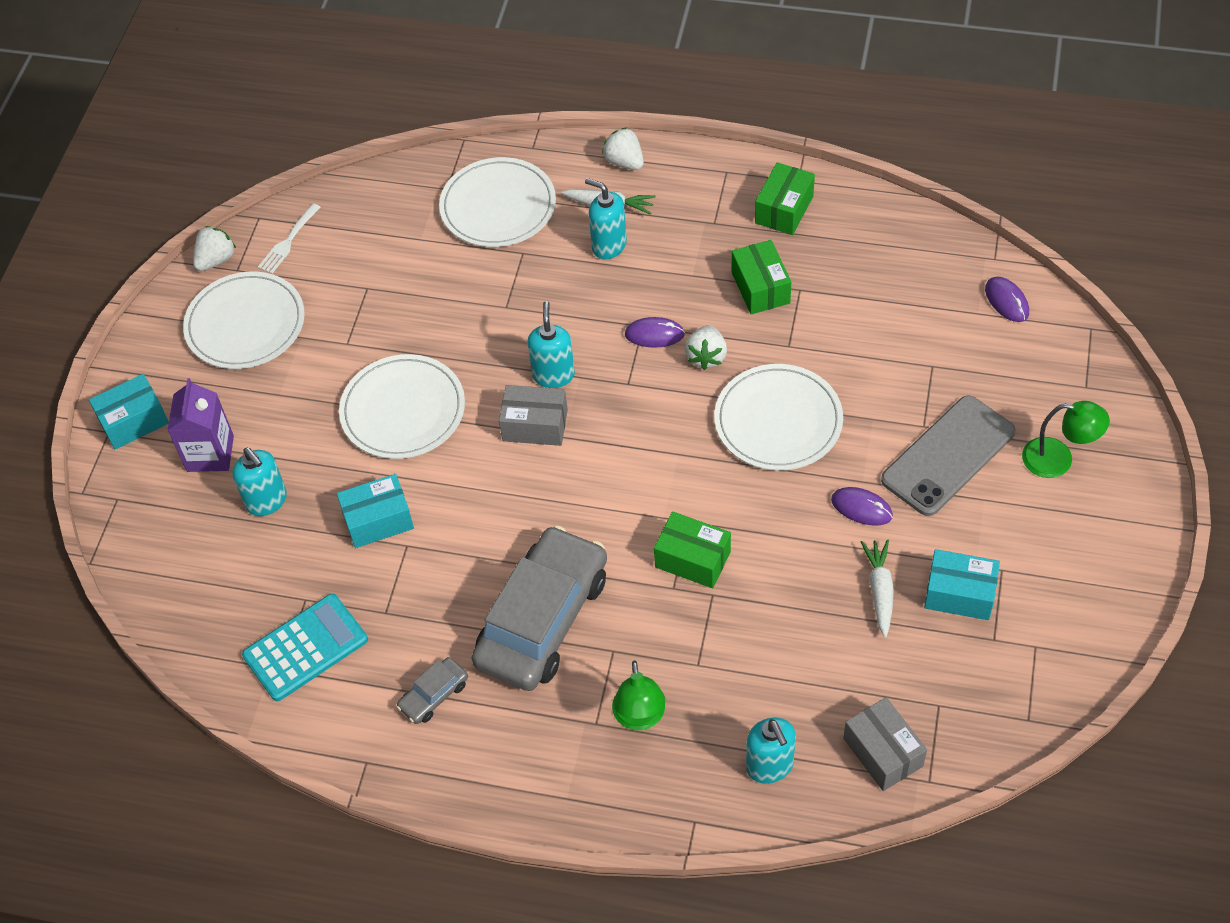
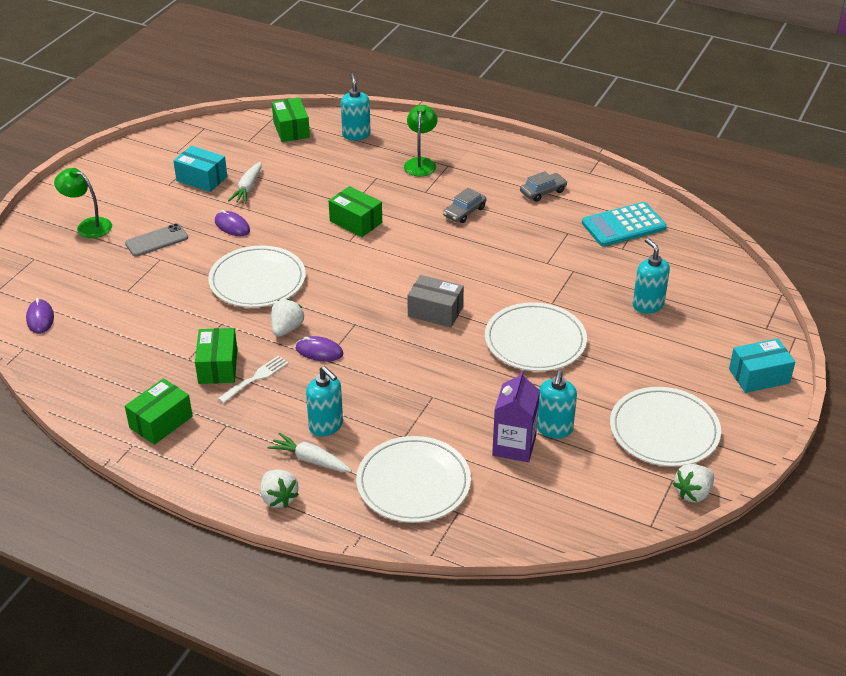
camera: 170 degrees left, 15 degrees down
(210, 453) = (693, 342): purple carton -> purple carton (514, 446)
(288, 242) = (621, 495): white fork -> white fork (256, 378)
(378, 520) = (565, 279): turquoise box -> none
(542, 619) = (464, 212): grey car -> grey car, size x0.42
(553, 375) = (410, 340): turquoise soap dispenser -> turquoise soap dispenser (554, 429)
(883, 752) = (291, 129): grey box -> green box
(948, 456) = (157, 240): grey phone -> grey phone, size x0.58

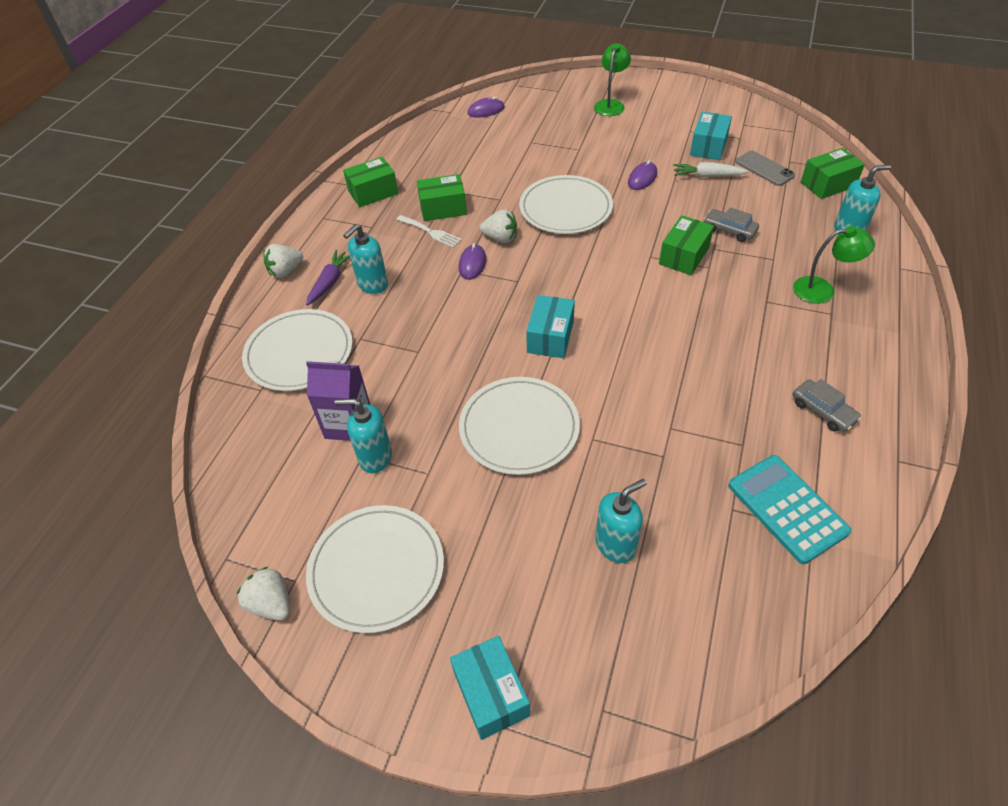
camera: 85 degrees right, 10 degrees up
(157, 240) = (603, 142): grey phone -> grey phone (764, 169)
(161, 422) = (373, 192): green box -> green box turned 60 degrees counterclockwise
(310, 460) = (330, 282): white carrot -> purple carrot
(435, 312) = (550, 337): grey box -> turquoise box
(464, 212) = (742, 339): grey car -> grey car (729, 230)

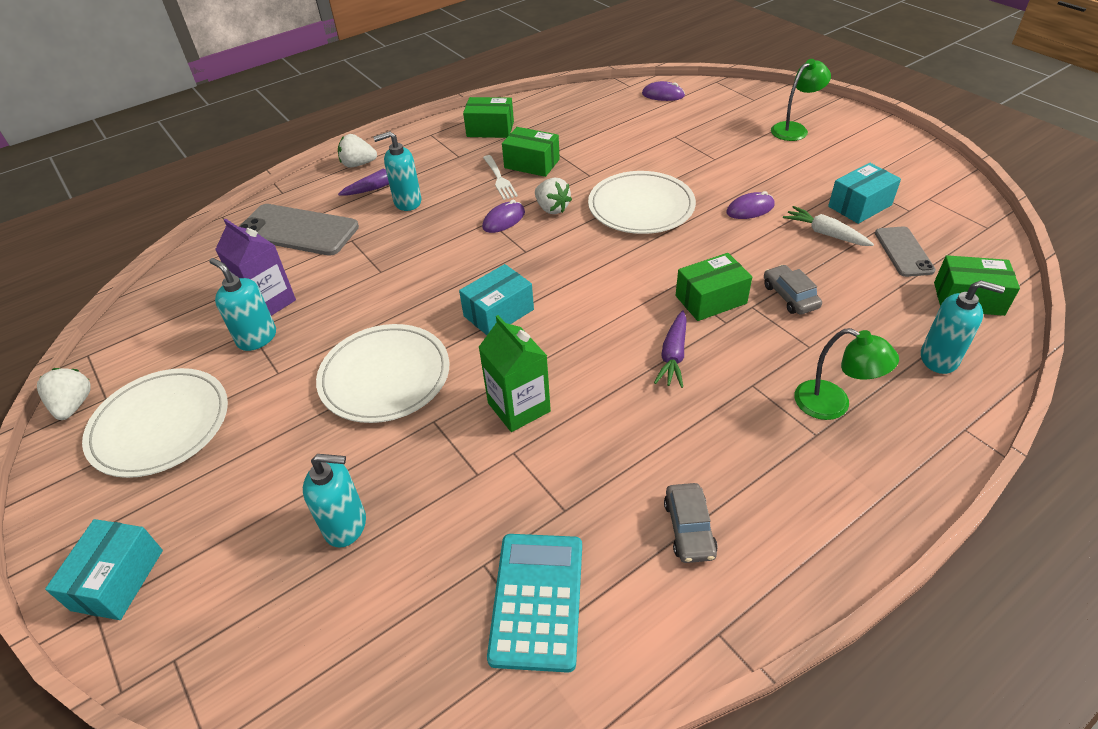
camera: 35 degrees right, 5 degrees down
(299, 353) = (298, 230): white plate -> grey phone
(640, 396) = (519, 407): none -> green carton
(701, 306) = (673, 355): none -> purple carrot

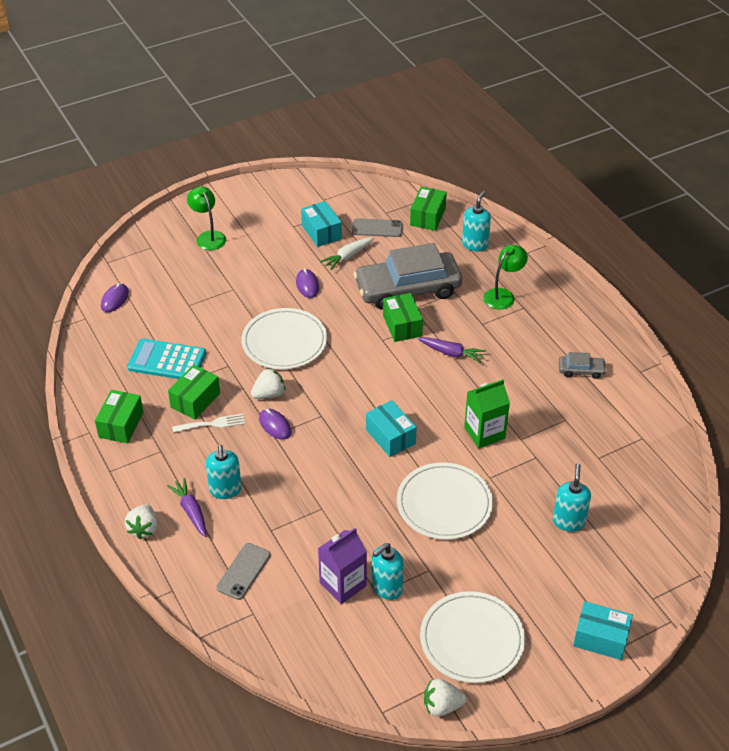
camera: 85 degrees left, 0 degrees up
(298, 230) = (243, 571): grey phone -> grey phone, size x0.58
(537, 600) = (621, 436): turquoise calculator -> turquoise calculator (167, 360)
(790, 296) = (408, 289): grey car -> grey car, size x2.37

